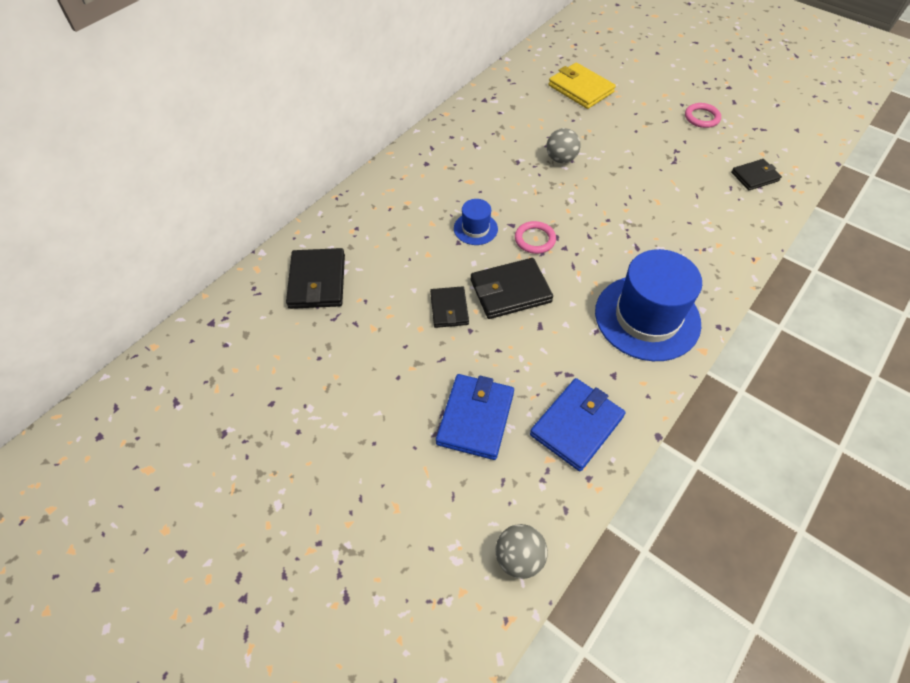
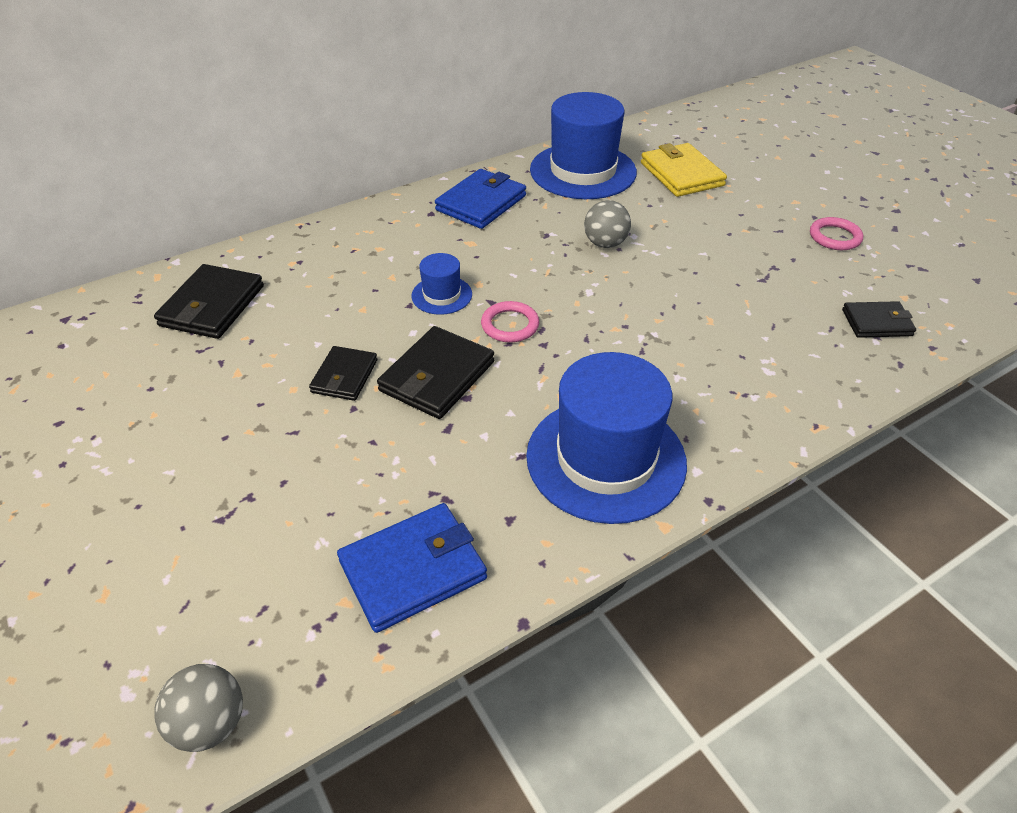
camera: 20 degrees right, 10 degrees down
(475, 418) = (284, 516): blue wallet -> blue wallet (481, 203)
(510, 291) = (437, 376): black wallet -> black wallet turned 60 degrees counterclockwise
(512, 101) = (583, 171): none -> blue hat

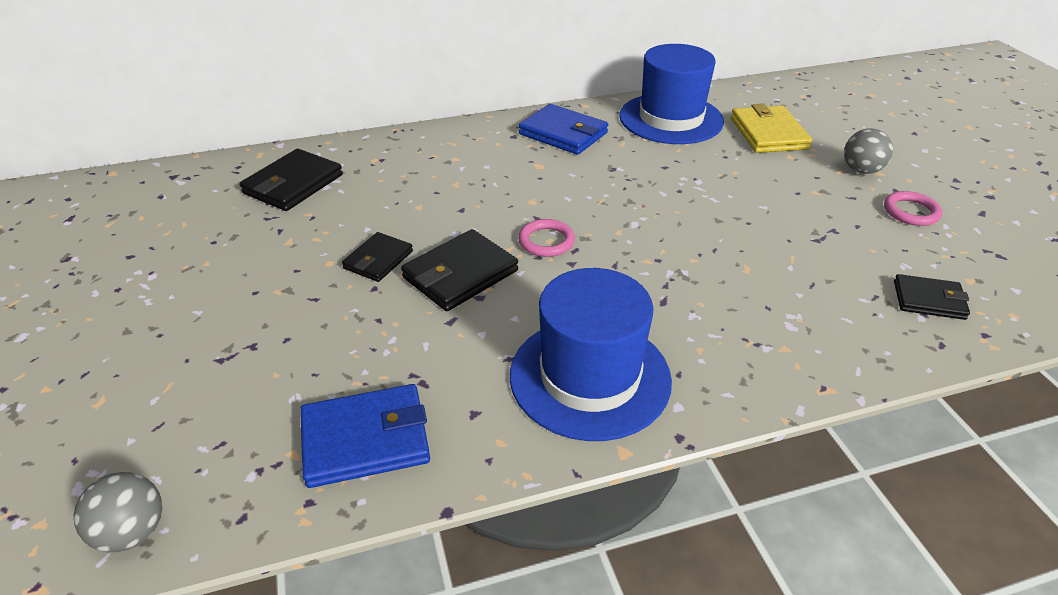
camera: 15 degrees right, 5 degrees down
(442, 295) = (494, 206): blue hat -> none
(481, 203) = (563, 133): blue wallet -> blue wallet turned 75 degrees clockwise
(605, 243) = (667, 184): grey ball -> grey ball (861, 170)

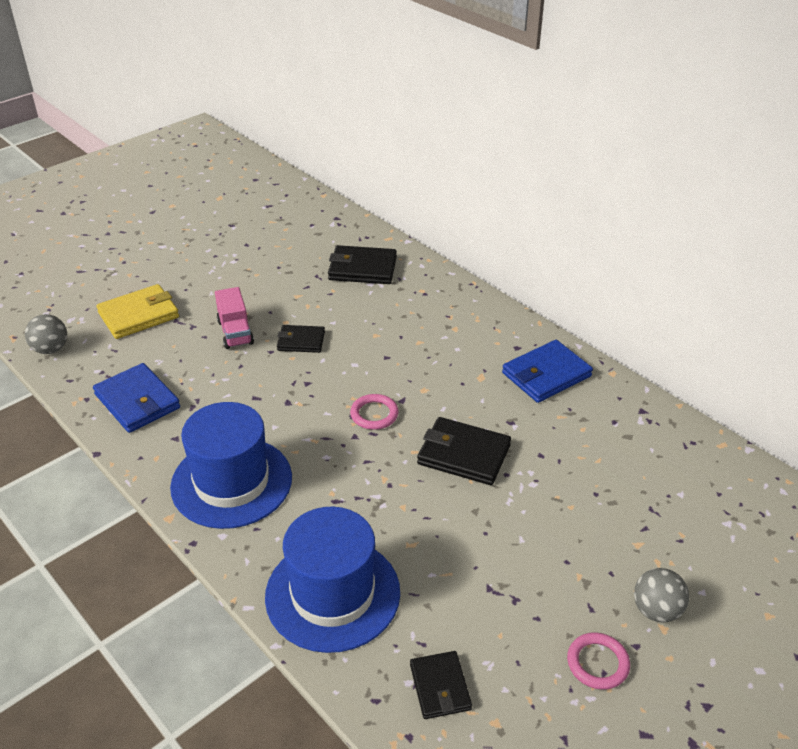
camera: 65 degrees right, 0 degrees up
(307, 308) = (235, 332): none -> pink truck
(460, 274) = (307, 384): black wallet -> black wallet (464, 454)
(563, 133) = (546, 374): blue wallet -> blue wallet turned 45 degrees clockwise
(671, 119) = (639, 437): blue hat -> blue hat (332, 594)
(768, 133) = (674, 519): yellow wallet -> yellow wallet (139, 315)

